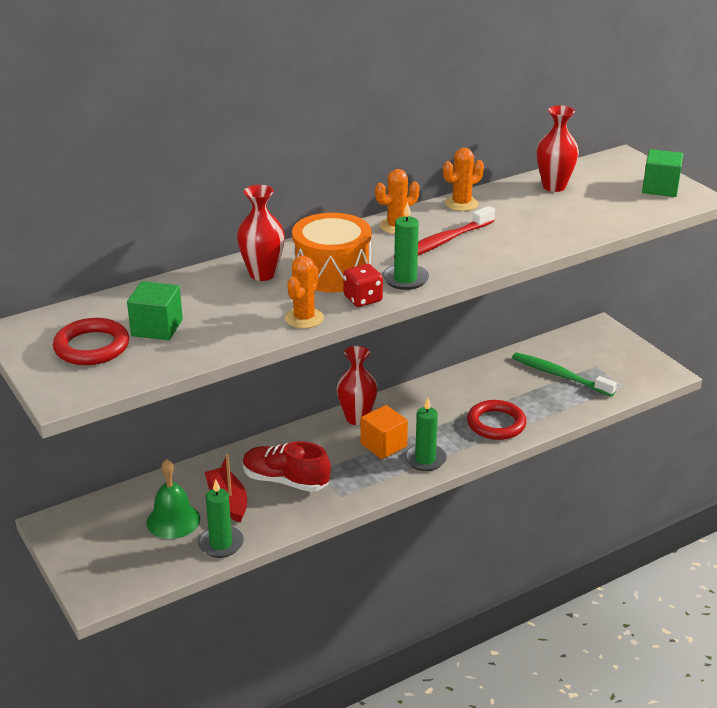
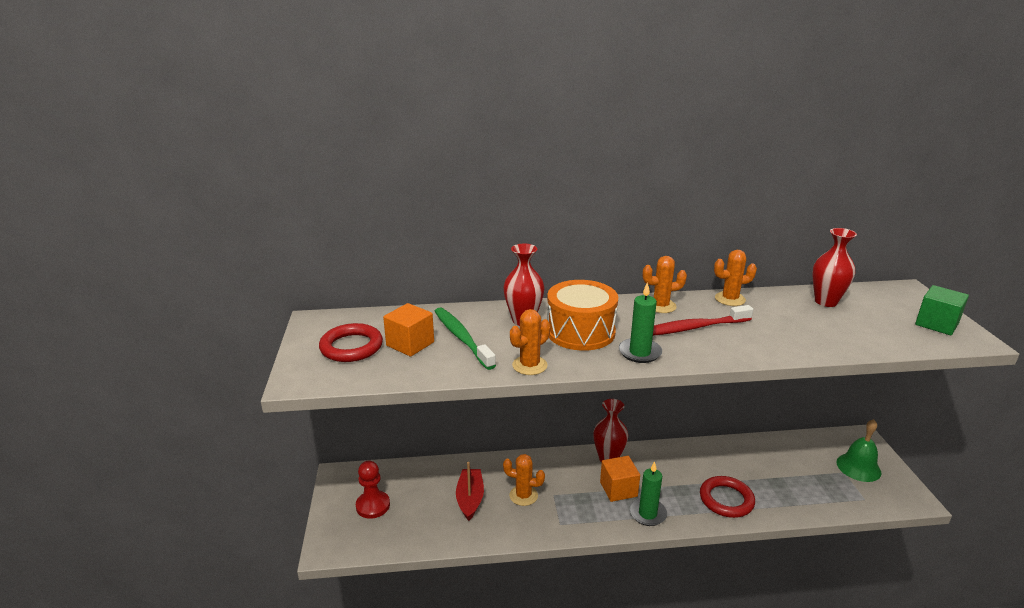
camera: 25 degrees right, 5 degrees down
(118, 541) = (373, 506): none -> red pawn
(157, 328) = (410, 344): green cube -> orange cube
(173, 520) = (421, 501): green bell -> green bell (858, 467)
(221, 544) = (443, 535): green candle -> none
(285, 481) = (523, 495): red shoe -> orange cactus
(363, 299) = (591, 361): red dice -> none
(560, 375) = (805, 471): green toothbrush -> green toothbrush (462, 338)

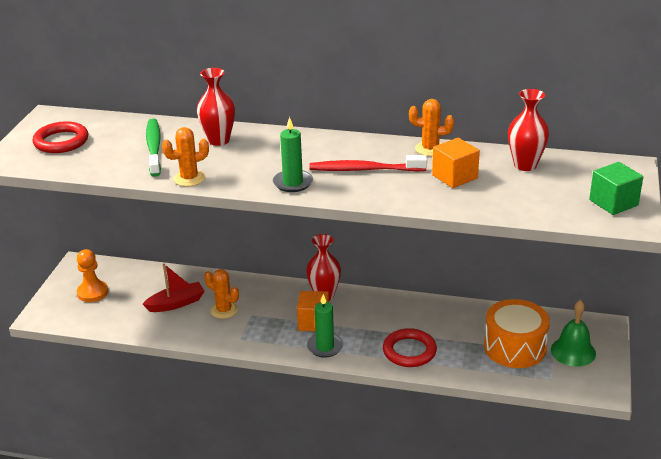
camera: 20 degrees right, 5 degrees up
(373, 506) = (92, 292): red pawn -> orange pawn
(410, 344) = (108, 146): orange cube -> orange cube (454, 177)
(470, 499) = (176, 303): red boat -> red boat turned 45 degrees clockwise
(580, 332) = (259, 157): orange drum -> orange drum (514, 347)
(660, 306) = (355, 146): orange cactus -> none

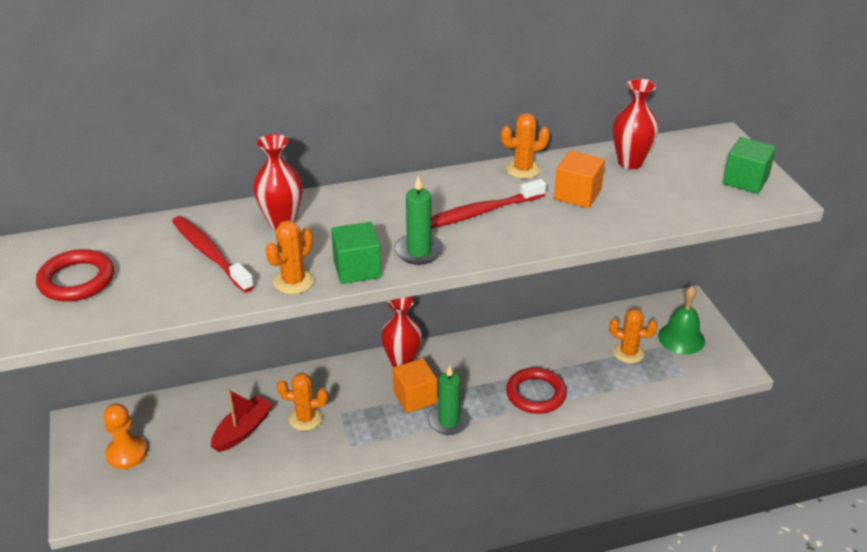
camera: 30 degrees left, 5 degrees up
(154, 147) = (210, 254): green toothbrush -> red toothbrush
(239, 182) = (357, 269): none -> green cube
(514, 347) = (628, 353): orange drum -> orange cactus

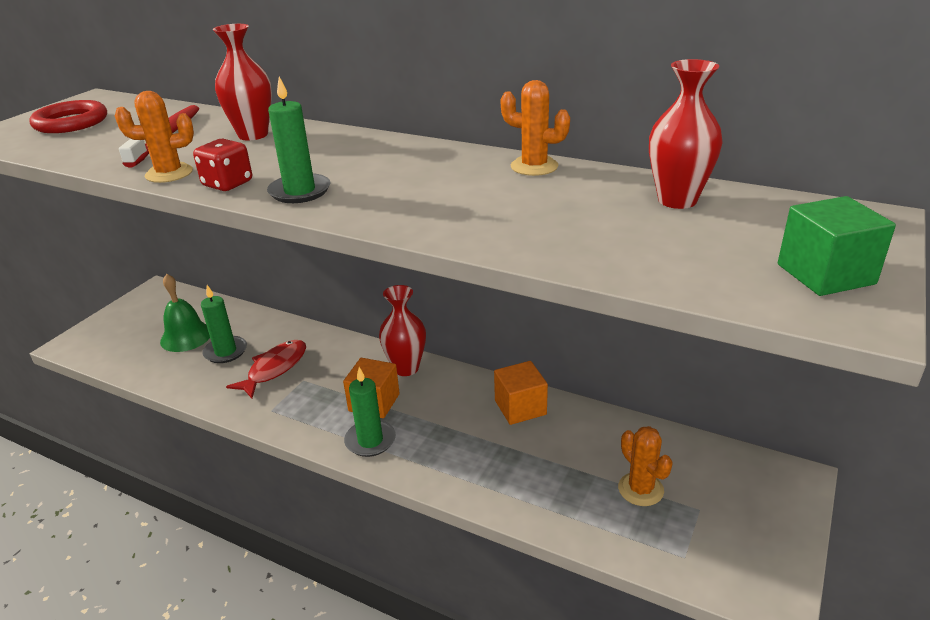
camera: 45 degrees right, 5 degrees down
(126, 453) = (145, 325): orange pawn -> none
(243, 430) = (225, 351): red boat -> green candle
(305, 418) = (274, 369): orange cactus -> red fish
(357, 269) = (228, 184): green cube -> red dice
(480, 212) = (417, 184): red toothbrush -> none
(536, 394) = (482, 468): red ring -> none
(577, 194) = (550, 206): orange cube -> orange cube (520, 407)
(681, 338) = (732, 513): green bell -> green bell (186, 336)

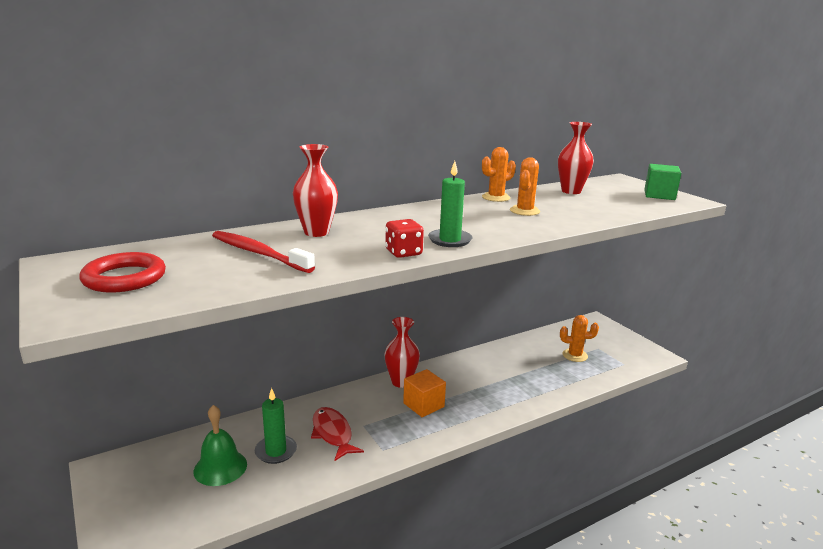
camera: 60 degrees left, 10 degrees down
(169, 173) = (350, 264): orange cactus -> orange cactus (524, 211)
(370, 440) = (461, 419): green candle -> none
(520, 407) = (482, 360): orange cube -> none

